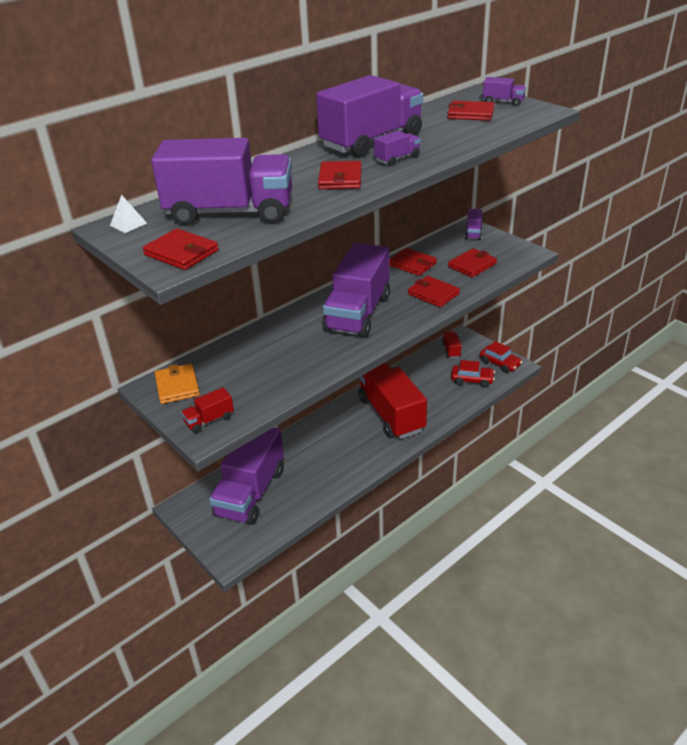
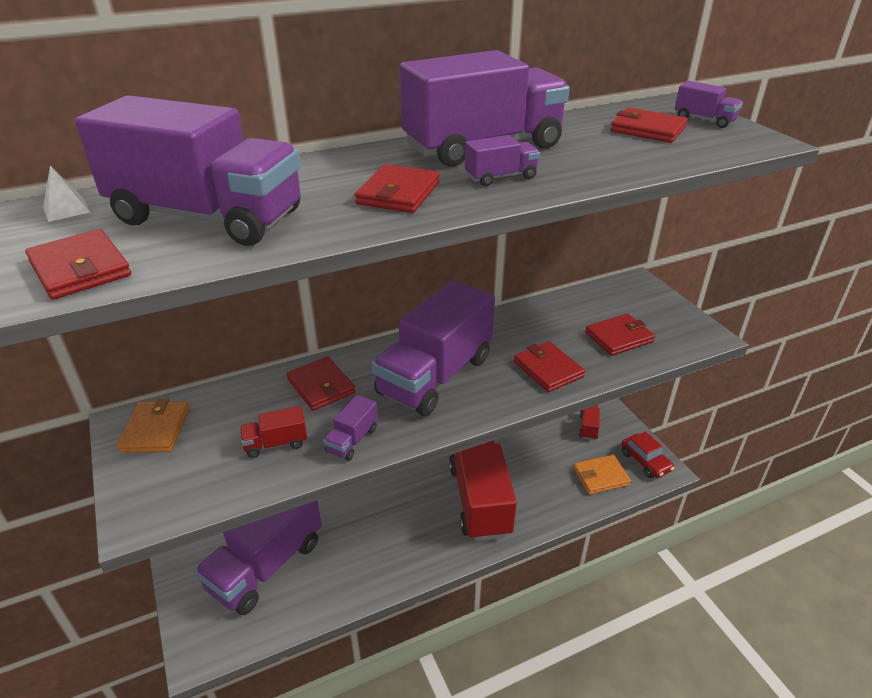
camera: 15 degrees right, 0 degrees up
(209, 420) = (158, 495): red truck -> red truck (276, 443)
(412, 264) = (539, 319): red wallet -> red wallet (321, 386)
(472, 380) = (601, 476): red car -> orange wallet
(473, 233) = (639, 291): purple truck -> purple truck (352, 440)

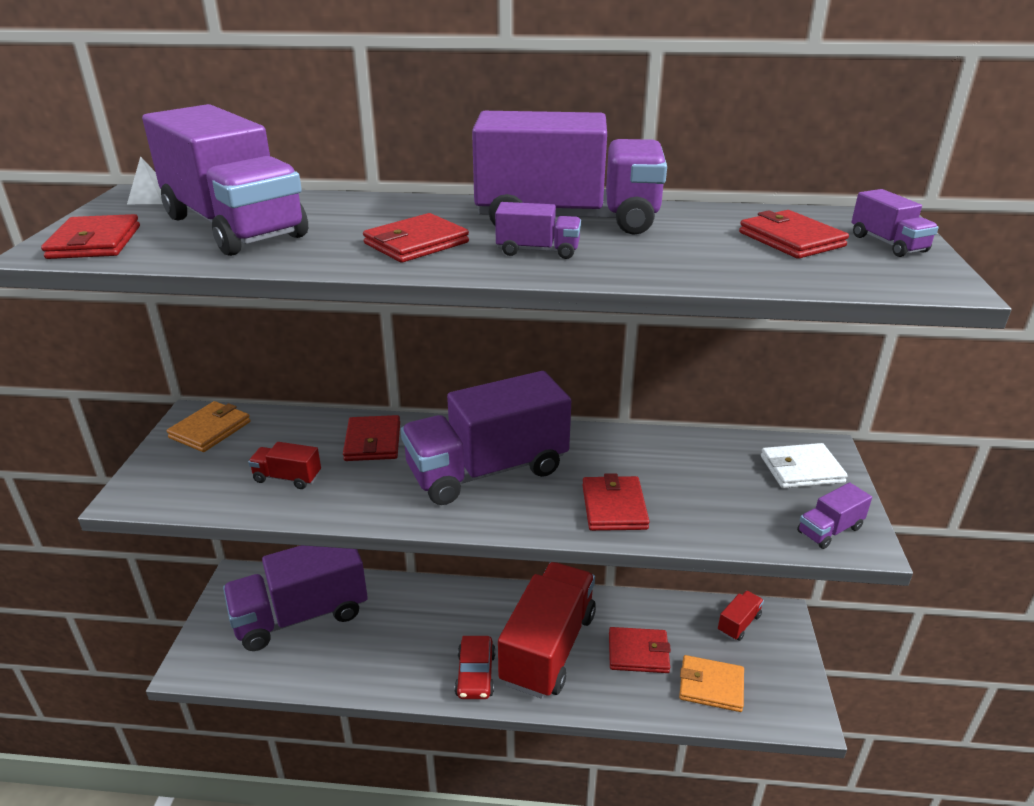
camera: 30 degrees right, 5 degrees down
(352, 440) = (352, 500): purple truck -> purple truck (829, 530)
(618, 337) = (735, 503): red wallet -> red wallet (638, 652)
(636, 300) = (801, 469): none -> white wallet
(645, 461) = (784, 694): red car -> red car (475, 674)

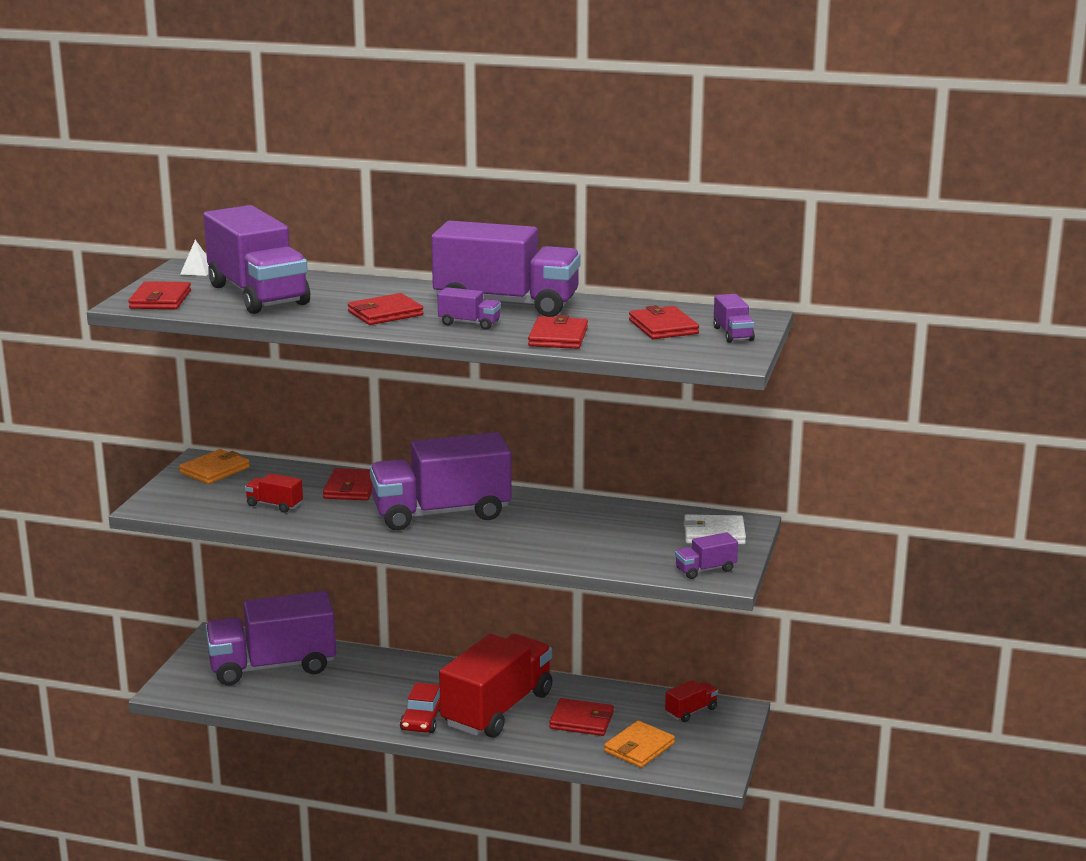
camera: 10 degrees right, 10 degrees down
(614, 507) = (535, 543): red wallet -> red wallet (558, 337)
(711, 686) = (639, 748): orange wallet -> orange wallet turned 75 degrees counterclockwise

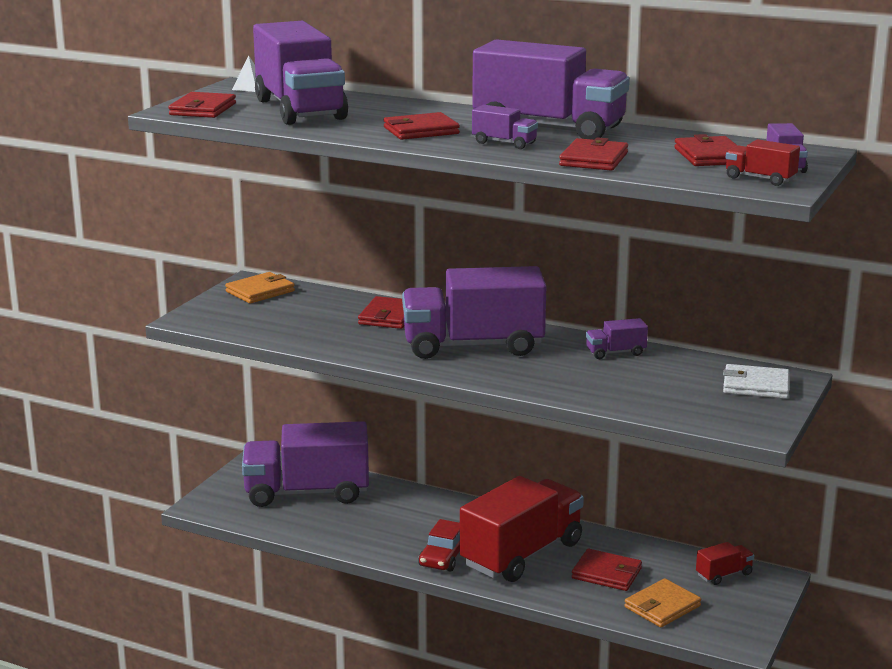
camera: 10 degrees right, 0 degrees up
(274, 505) = (308, 327): red truck -> red truck (760, 179)
(705, 570) = (739, 421): purple truck -> purple truck (615, 353)

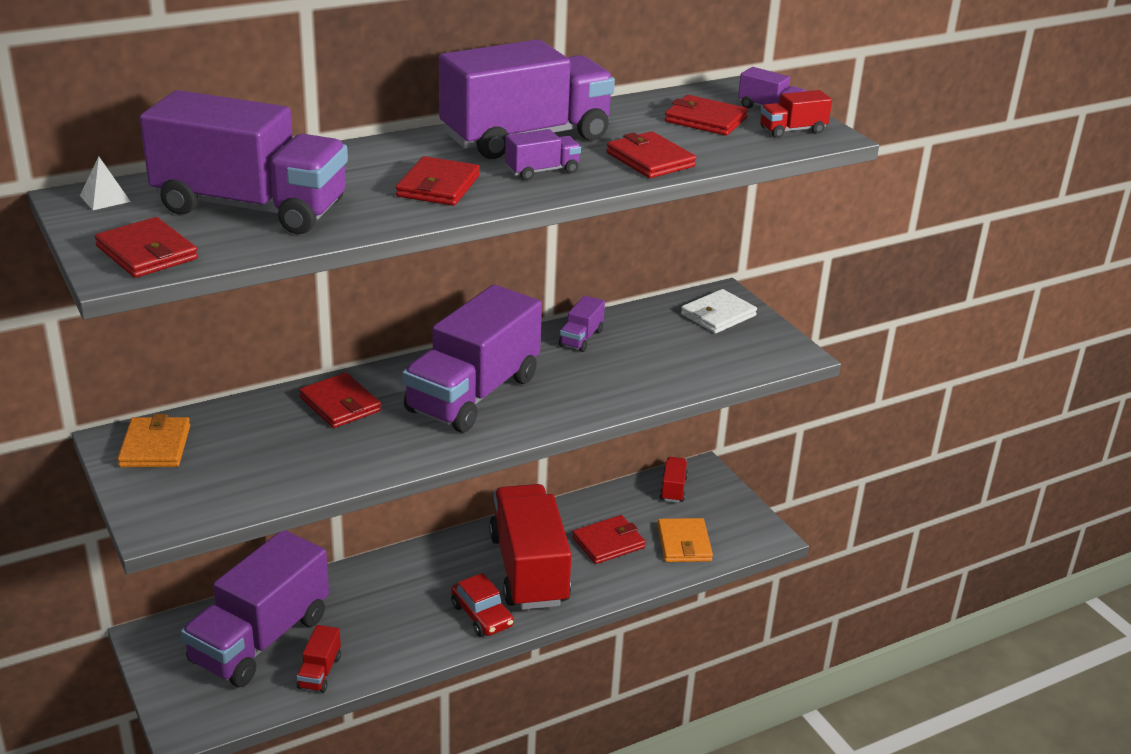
camera: 55 degrees left, 10 degrees up
(305, 525) = (319, 672): none -> red truck

